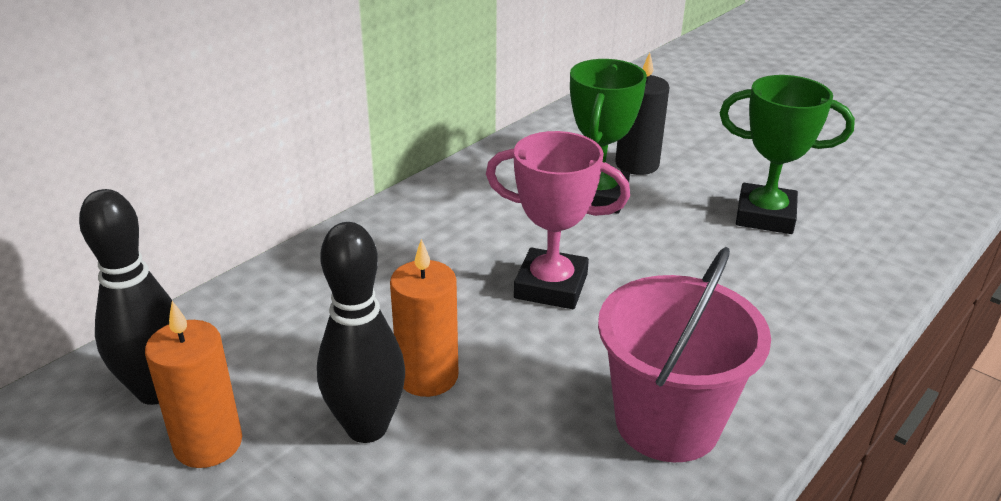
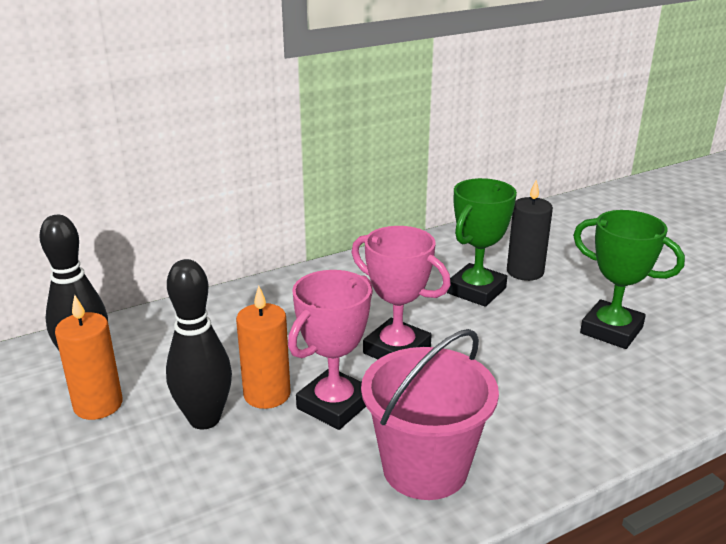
camera: 20 degrees right, 5 degrees down
(518, 370) = (334, 405): none -> pink trophy

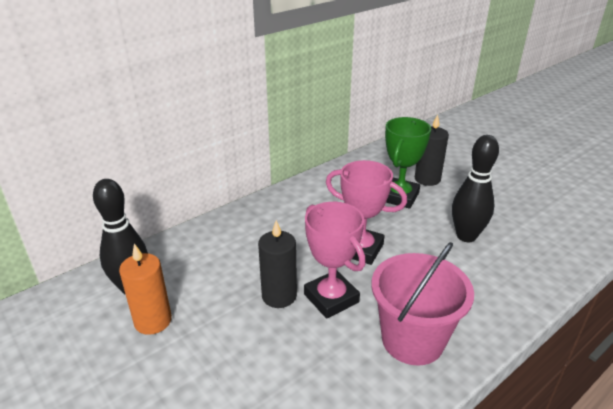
camera: 10 degrees left, 5 degrees up
(205, 419) = (239, 322): black bowling pin -> black bowling pin (466, 236)
(267, 394) = (279, 296): orange candle -> black candle
(334, 405) = (331, 298): pink trophy -> pink trophy turned 60 degrees counterclockwise
(611, 330) = (500, 217): green trophy -> none

